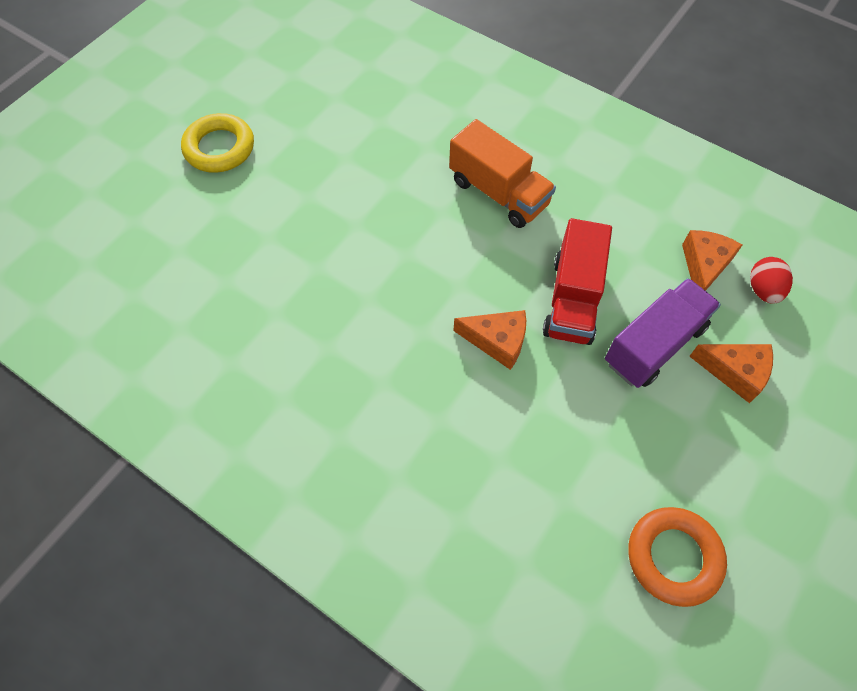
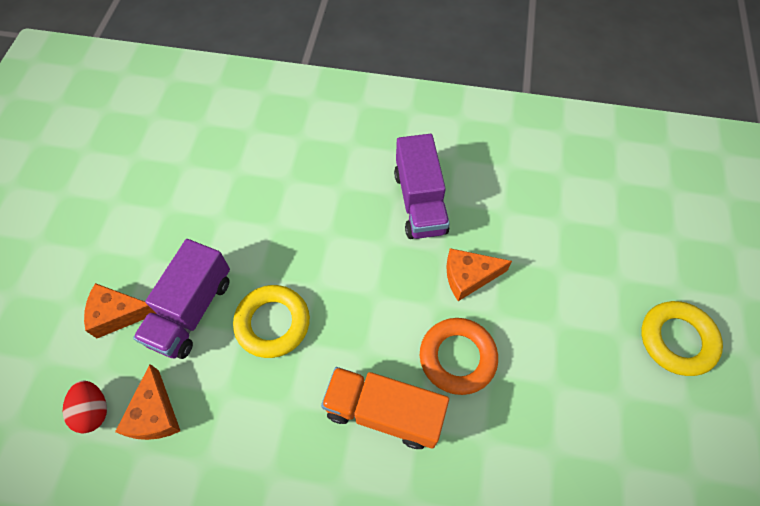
camera: 155 degrees right, 0 degrees up
(358, 362) = (420, 202): none -> purple truck
(497, 341) = (323, 260): orange cheese -> orange cheese (469, 277)
(572, 299) = (273, 323): red truck -> yellow ring
(673, 557) = (155, 168): orange ring -> orange ring (457, 357)

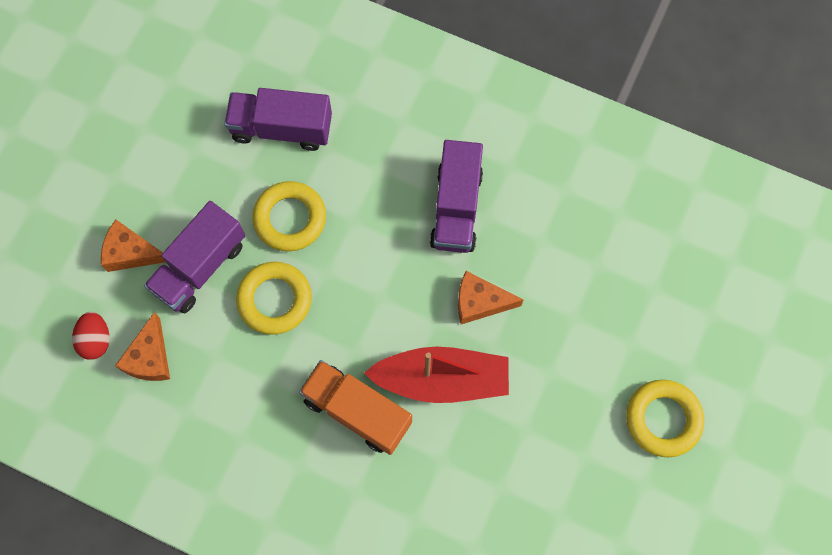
camera: 15 degrees right, 10 degrees up
(244, 173) = (282, 129): none -> purple truck
(270, 246) = (290, 219): none -> yellow ring
(457, 357) = (442, 379): orange ring -> red boat

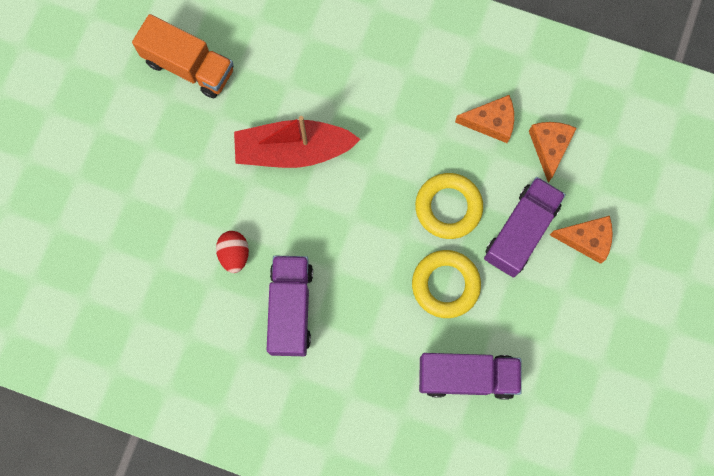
camera: 175 degrees right, 5 degrees up
(96, 340) = (600, 158): red egg -> red egg (234, 254)
(357, 411) = (364, 117): orange truck -> orange truck (189, 66)
(480, 302) = (263, 221): orange cheese -> orange cheese (491, 122)
(663, 419) = (102, 133): yellow ring -> none

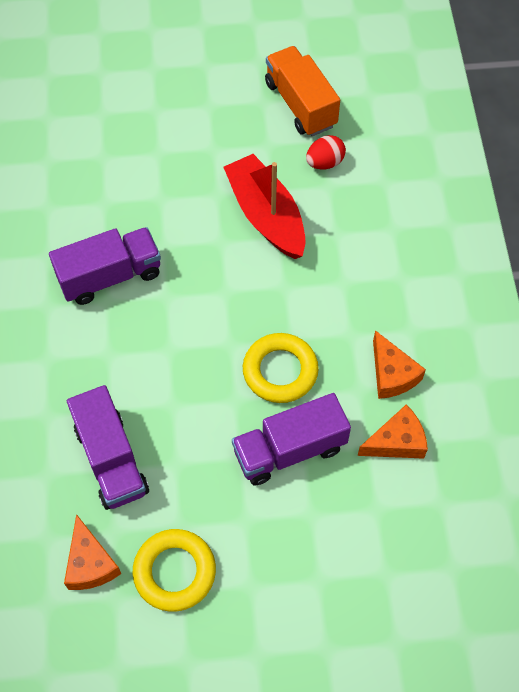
camera: 65 degrees right, 15 degrees down
(189, 66) = (300, 104): orange truck -> orange truck turned 150 degrees clockwise
(234, 254) = (141, 210): red egg -> red egg (325, 162)
(445, 285) = (198, 401): yellow ring -> yellow ring (174, 572)
(520, 232) = (289, 450): purple truck -> purple truck turned 150 degrees clockwise
(586, 239) = (315, 520): orange cheese -> orange cheese (90, 563)

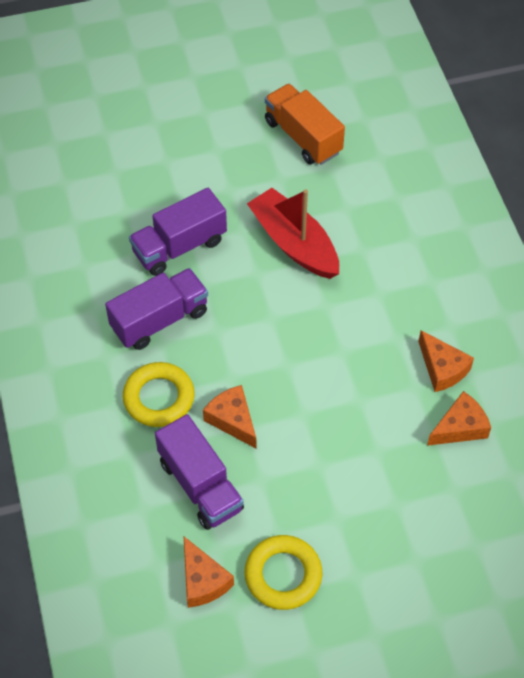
camera: 10 degrees left, 5 degrees down
(160, 395) = (232, 420): none -> orange cheese
(280, 371) = (339, 381): yellow ring -> yellow ring (159, 398)
(289, 450) = (364, 450): purple truck -> purple truck (179, 246)
(325, 162) = (337, 187): red egg -> none

